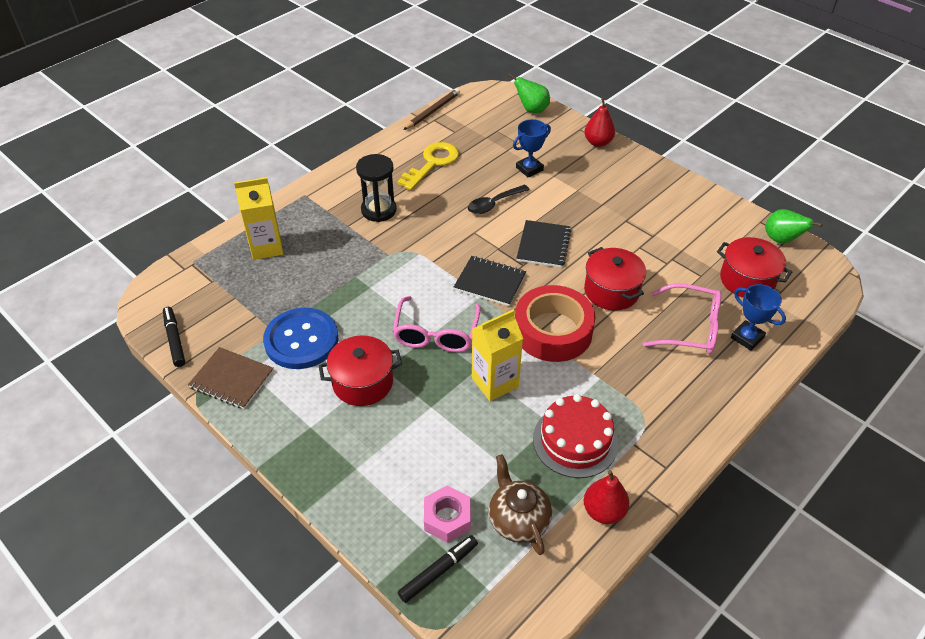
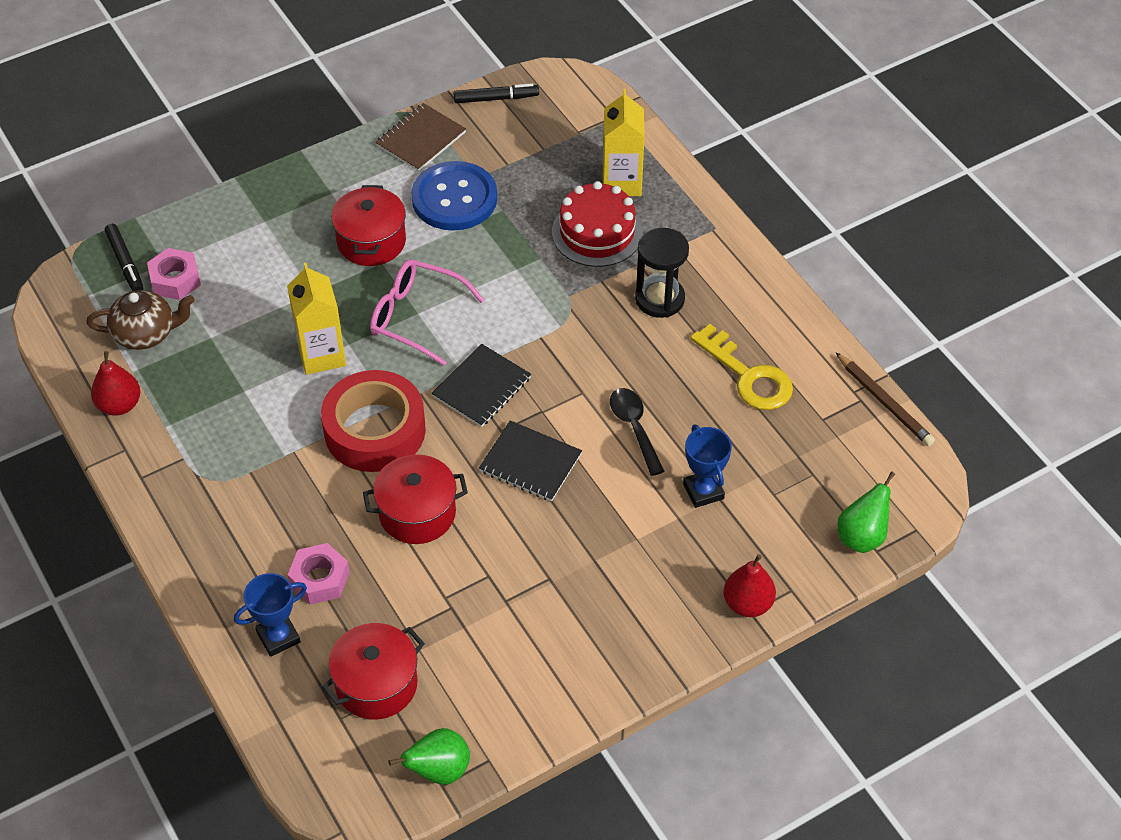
camera: 105 degrees right, 5 degrees up
(575, 441) = (212, 406): red cake -> red cake (597, 232)
(691, 328) = (320, 579): pink glasses -> pink nut

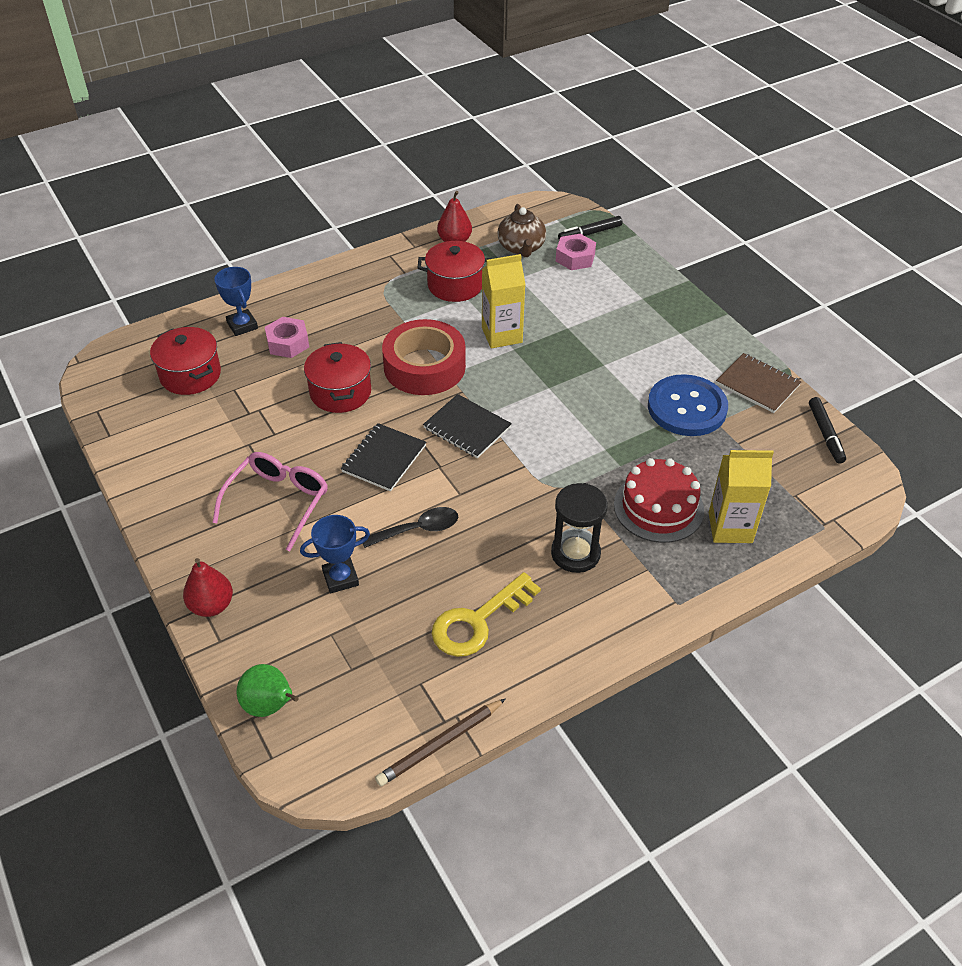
camera: 90 degrees right, 5 degrees down
(371, 241) = (627, 358): red pot -> red pot (455, 285)
(416, 317) = (544, 386): pink glasses -> pink glasses (278, 501)
(439, 770) = (109, 409): green pear -> none

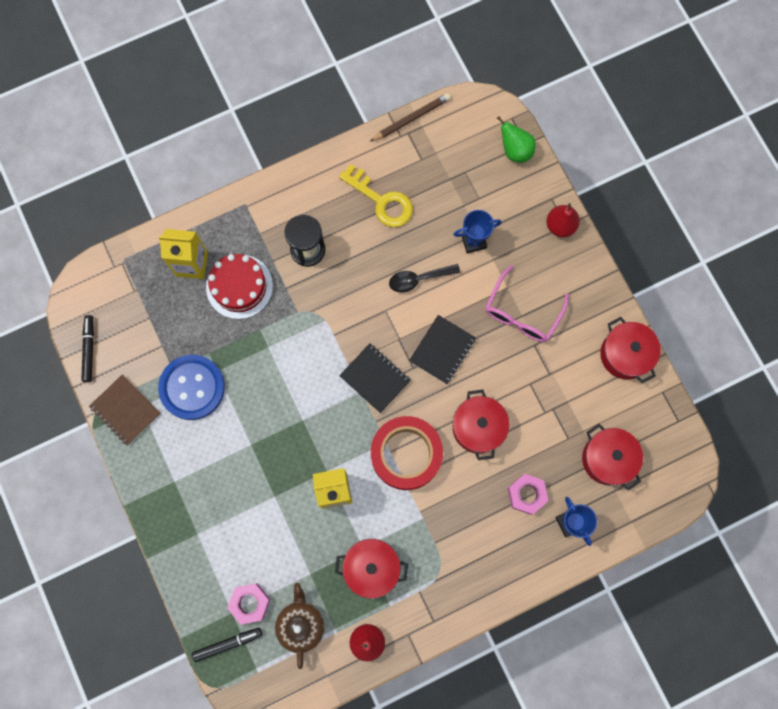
camera: 175 degrees left, 30 degrees up
(148, 467) = (625, 354): none -> red pot
(478, 621) = (381, 200): yellow key -> yellow key turned 75 degrees clockwise

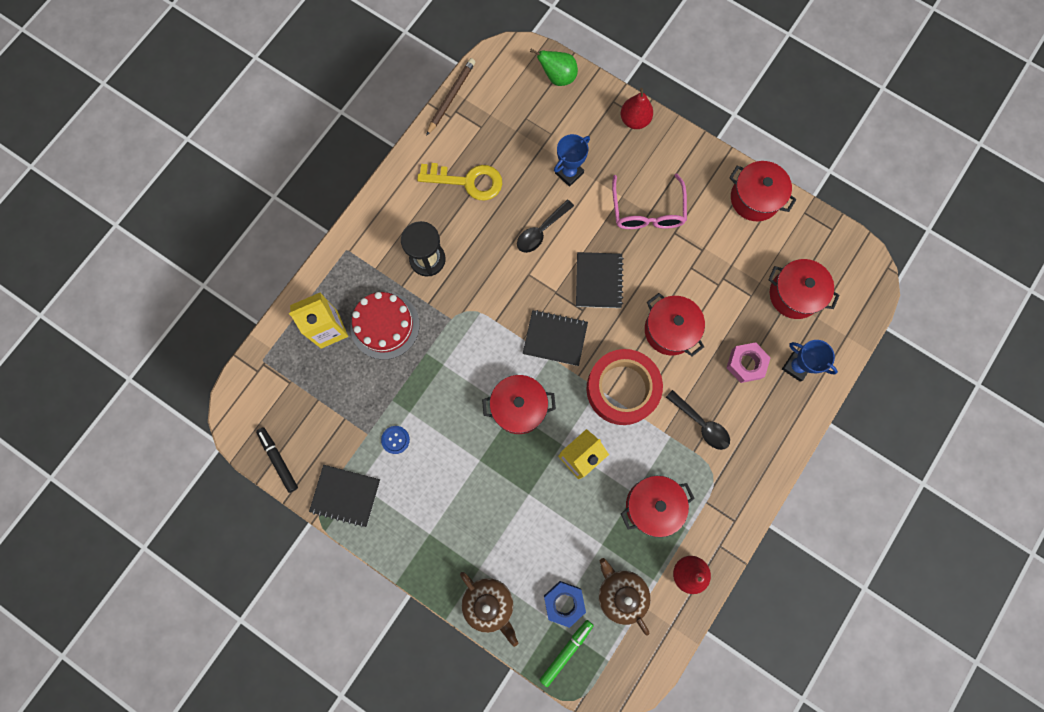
camera: 30 degrees left, 0 degrees up
(125, 410) = (345, 495): brown notebook -> black notebook
(189, 567) = (489, 604): none -> brown teapot
(192, 387) = (395, 440): blue button -> blue button, size x0.41
(228, 644) = (566, 651): black marker -> green marker
(250, 603) = (564, 602): pink nut -> blue nut
(309, 419) = (519, 407): none -> red pot
(456, 523) = (701, 424): none -> black spoon

